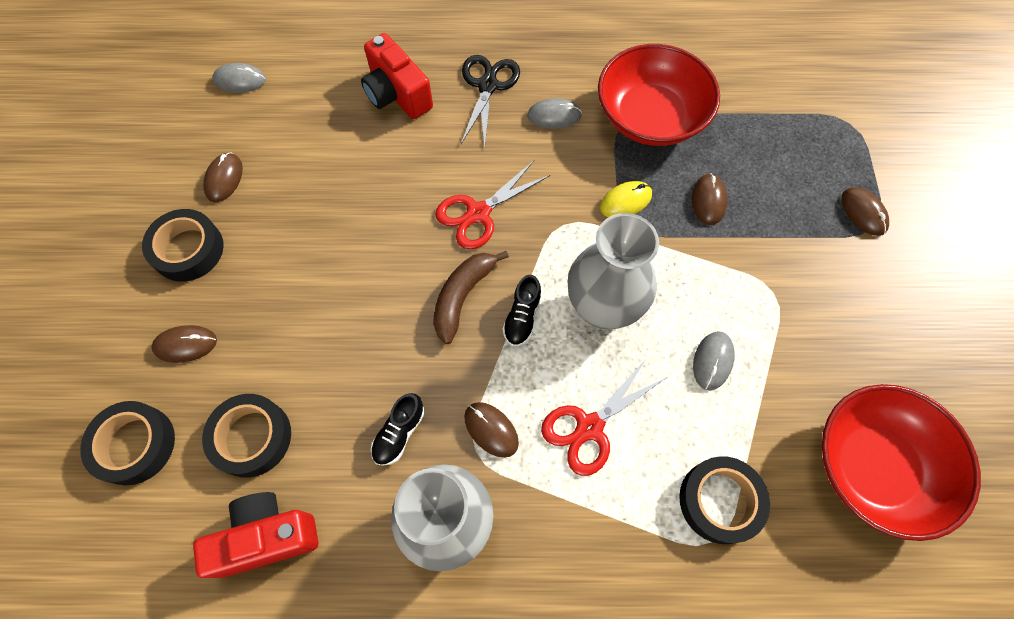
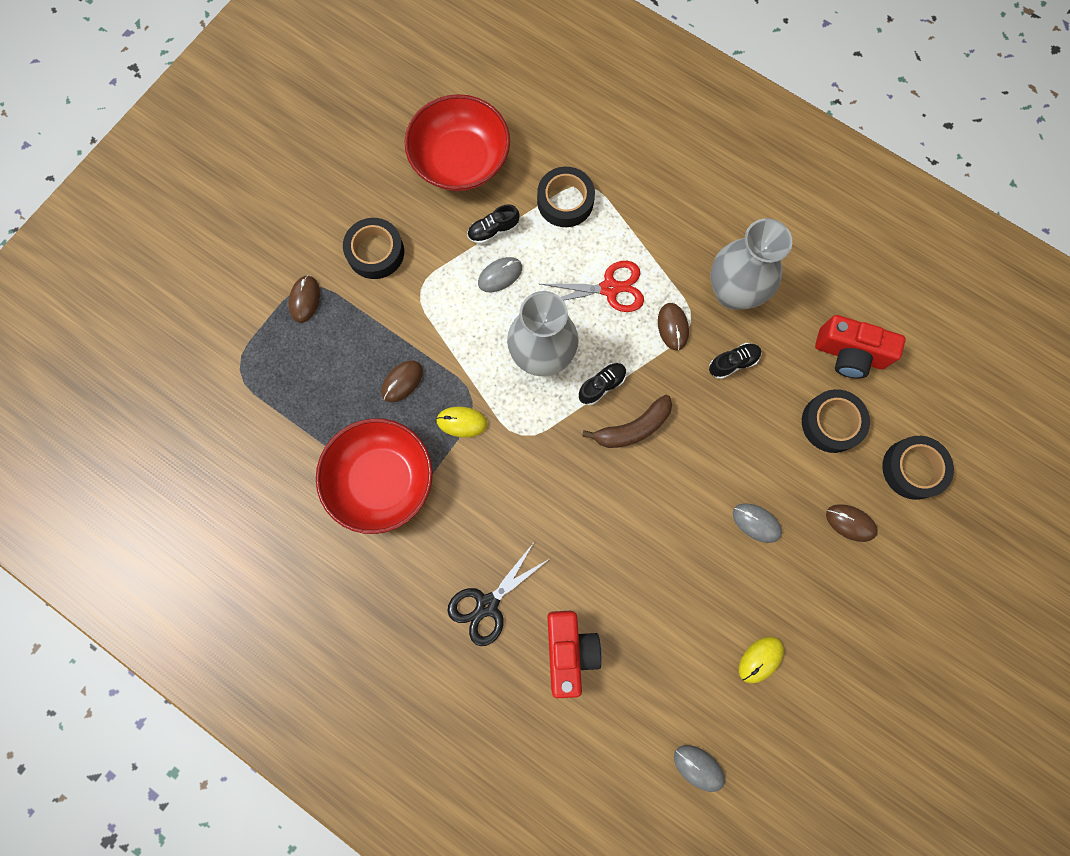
camera: 145 degrees left, 10 degrees up
(188, 249) = (817, 606): black tape -> black tape (375, 252)
(224, 179) = (760, 659): brown mouse -> yellow mouse
(478, 213) = (577, 487): red scissors -> none
(554, 116) = (455, 535): grey mouse -> grey mouse (756, 523)
(763, 406) = (493, 230): none -> black shoe

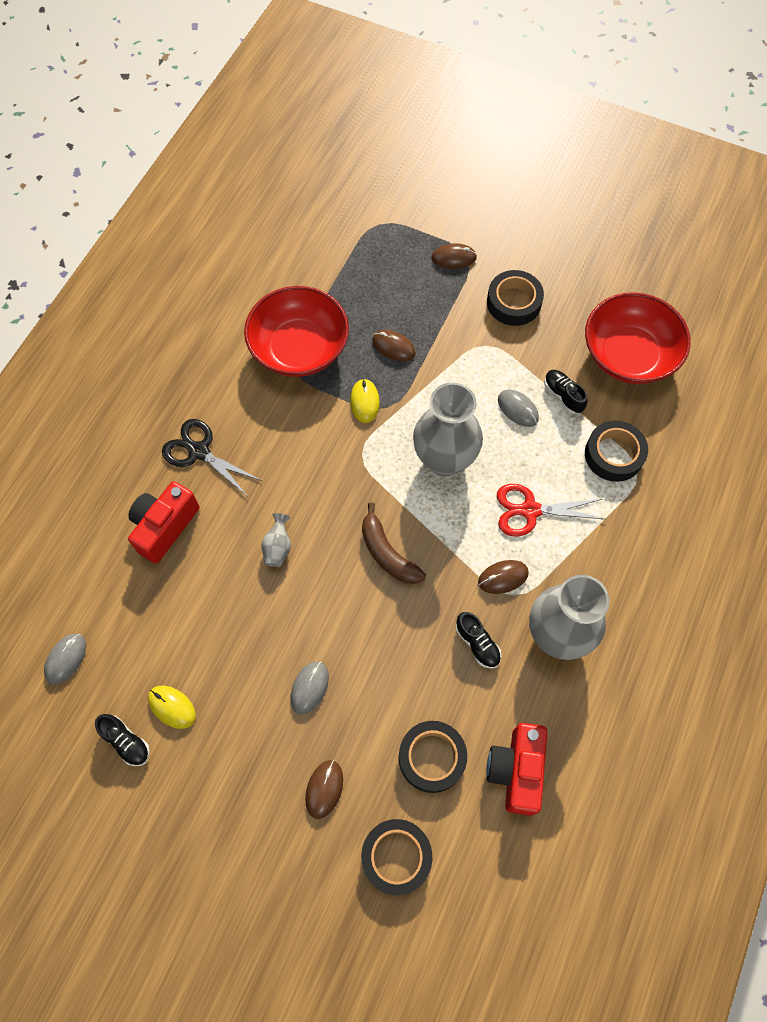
camera: 80 degrees right, 10 degrees down
(569, 650) = (164, 527): red camera -> red camera turned 135 degrees clockwise
(601, 385) = (425, 518): black shoe -> black shoe (126, 742)
(610, 288) = (530, 510): red scissors -> red scissors turned 105 degrees clockwise
(610, 534) = (278, 547): none -> grey vase

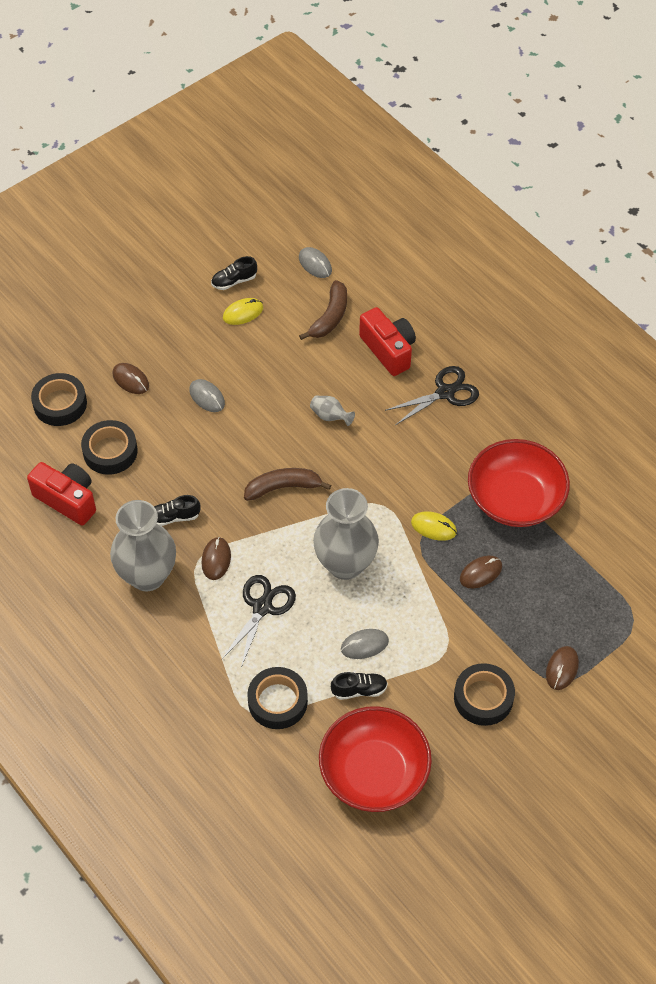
camera: 115 degrees right, 10 degrees down
(141, 607) = (330, 317): none -> brown banana
(530, 510) = (262, 607): red scissors -> black scissors

